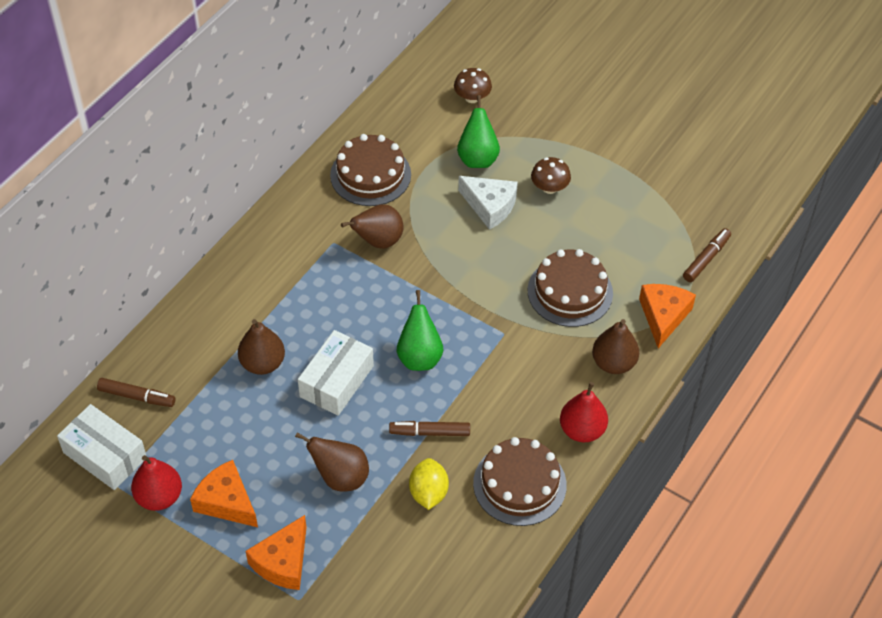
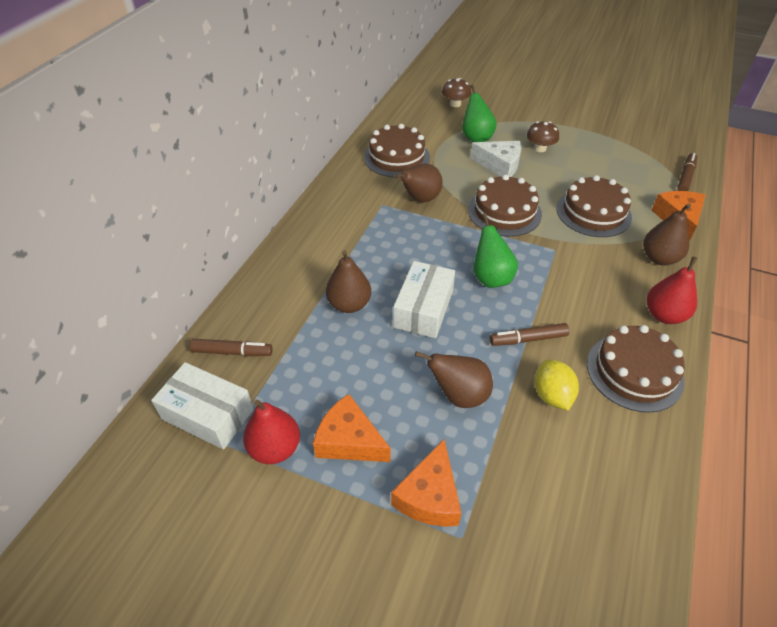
camera: 10 degrees left, 5 degrees down
(468, 274) = (504, 212): none -> brown cake

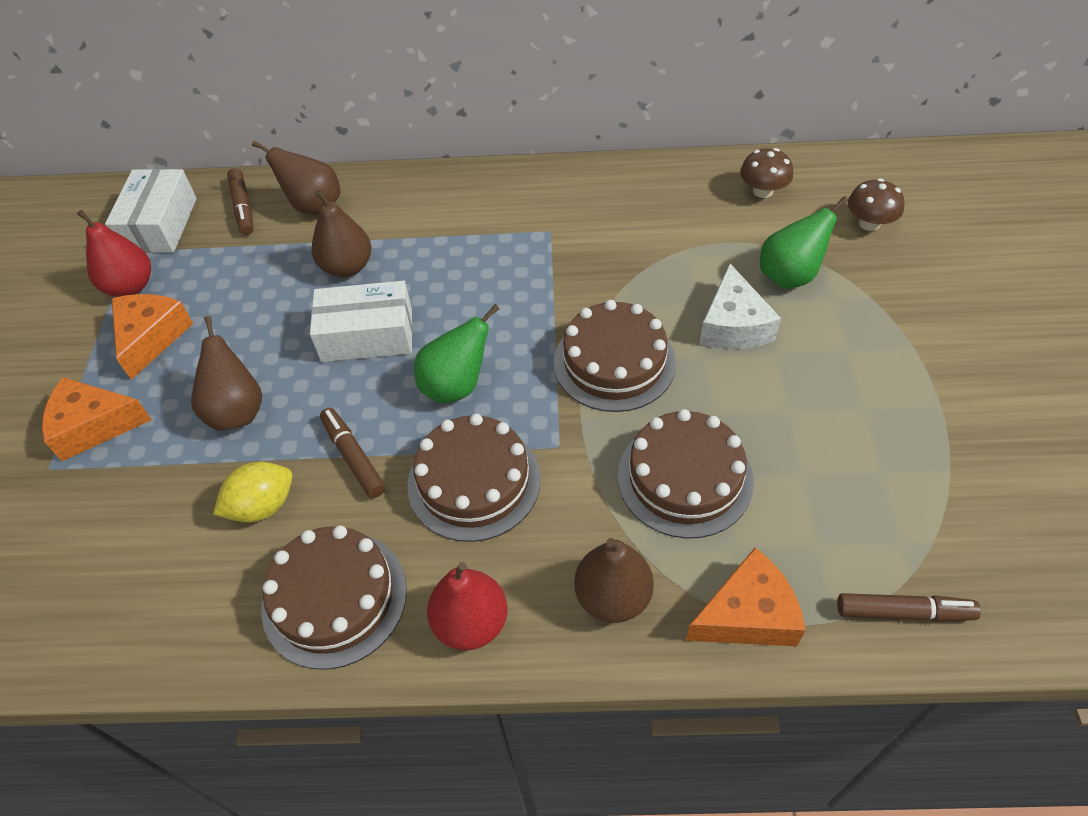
camera: 70 degrees right, 5 degrees up
(396, 157) = (668, 208): brown cake -> brown cake (474, 481)
(420, 199) = (585, 262): brown pear -> brown pear (314, 206)
(540, 148) = (824, 363): brown mushroom -> brown mushroom (763, 191)

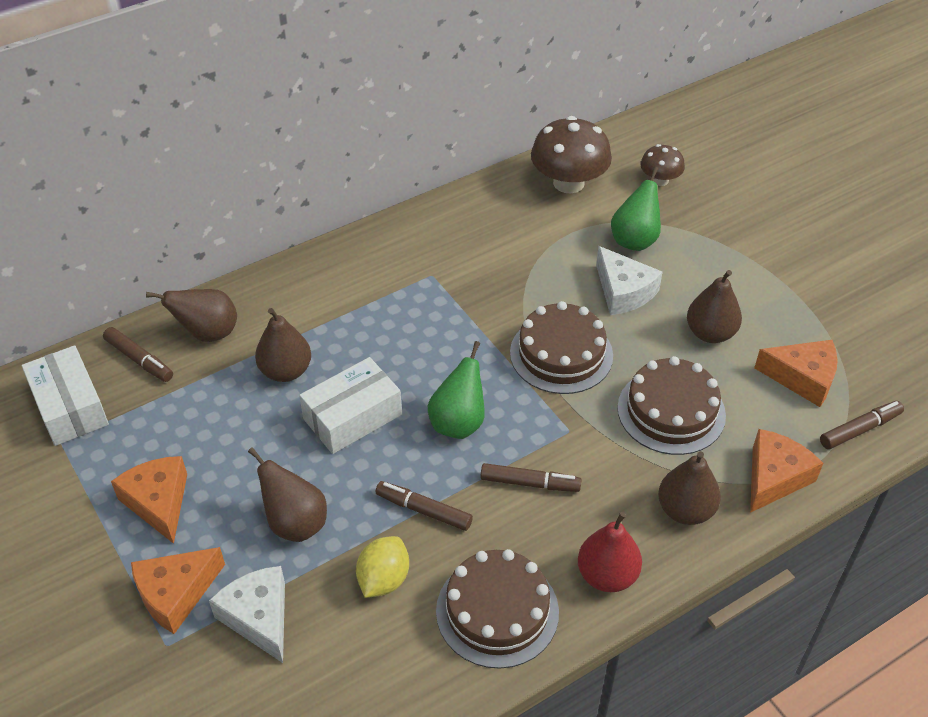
camera: 35 degrees left, 5 degrees down
(130, 286) = (94, 470): red pear -> none
(135, 484) = (259, 617): none -> white cheese
(474, 481) = (530, 483): brown cake -> brown marker
(763, 191) = (568, 183): brown mushroom -> brown mushroom, size x1.81
(799, 411) = (710, 333): none -> brown pear
(875, 514) = (802, 378): none -> orange cheese

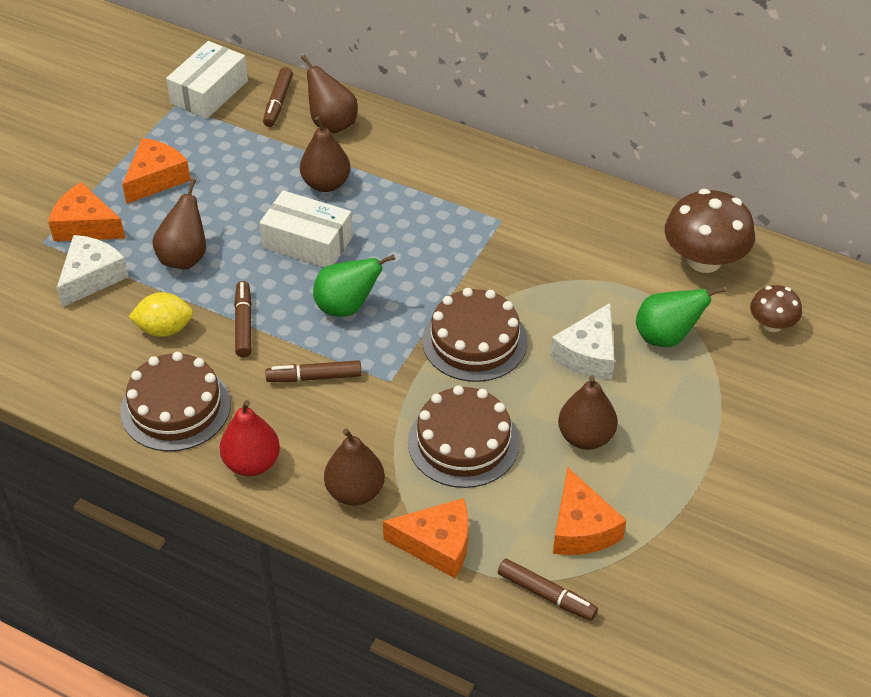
camera: 60 degrees right, 0 degrees up
(530, 483) = (314, 377): brown marker -> brown marker turned 105 degrees clockwise

